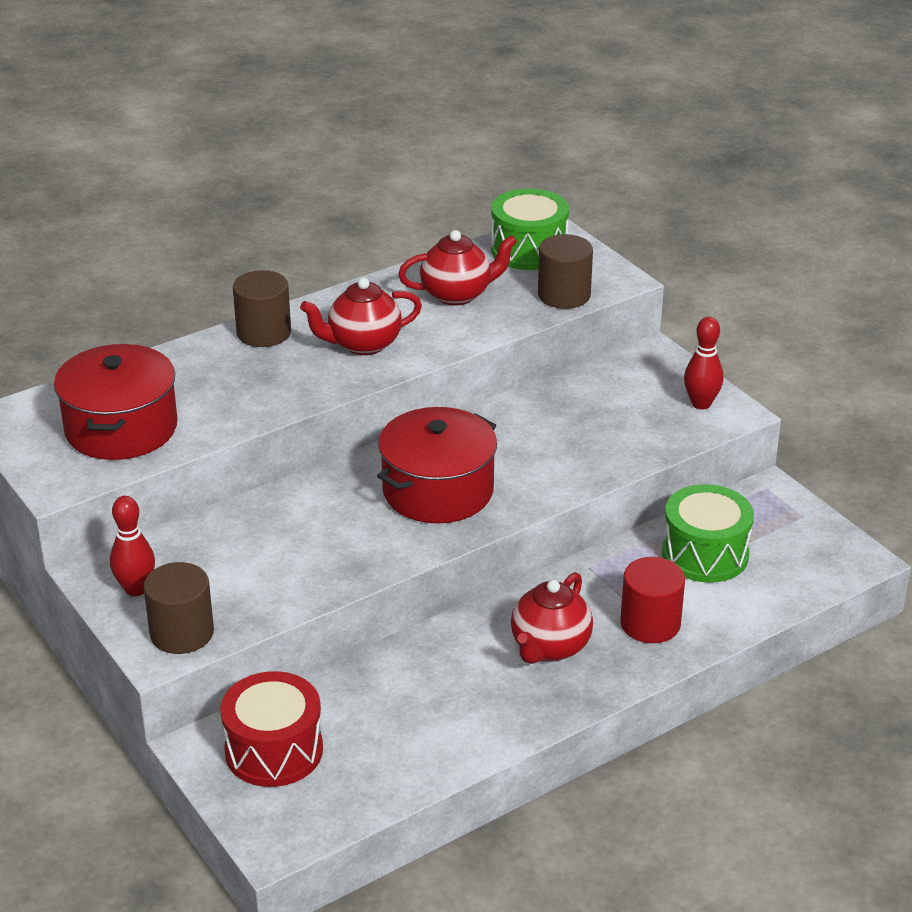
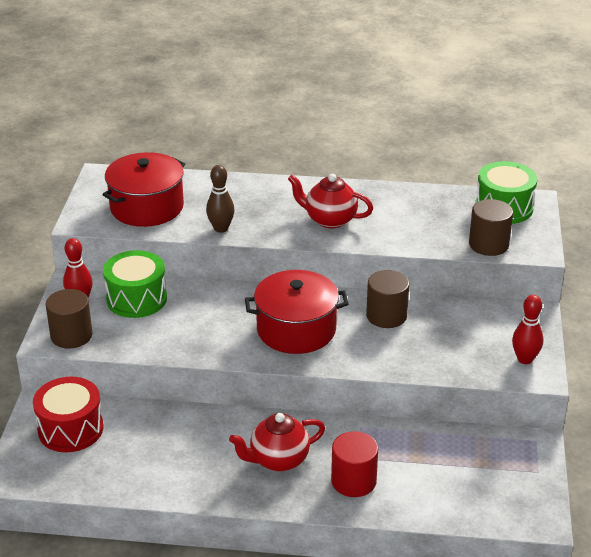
camera: 40 degrees right, 0 degrees up
(250, 411) = (221, 228): none -> brown bowling pin
(263, 333) = (285, 189): brown cylinder -> brown cylinder (386, 316)
(457, 294) = (423, 215): red teapot -> none
(705, 554) = (441, 459): green drum -> green drum (136, 299)

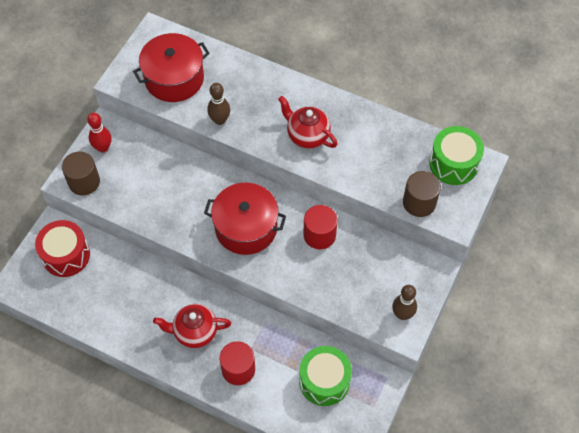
camera: 20 degrees right, 25 degrees up
(136, 299) = (144, 158): green drum -> green drum (324, 381)
(386, 316) = (319, 235): brown cylinder -> red cylinder
(525, 359) = (402, 314): red bowling pin -> brown bowling pin

